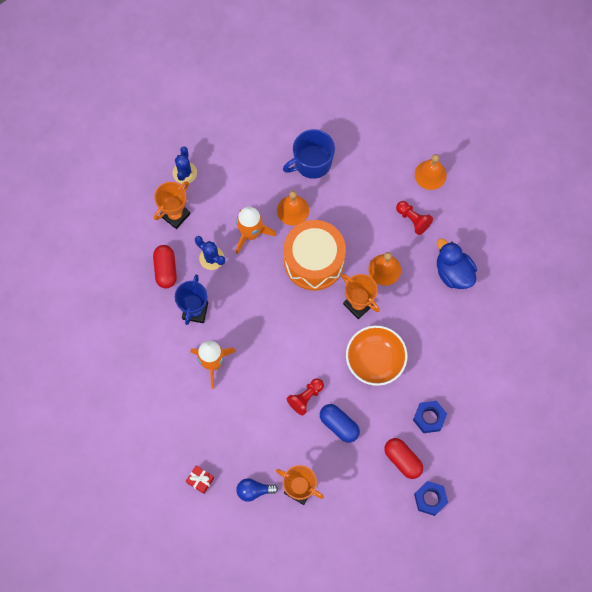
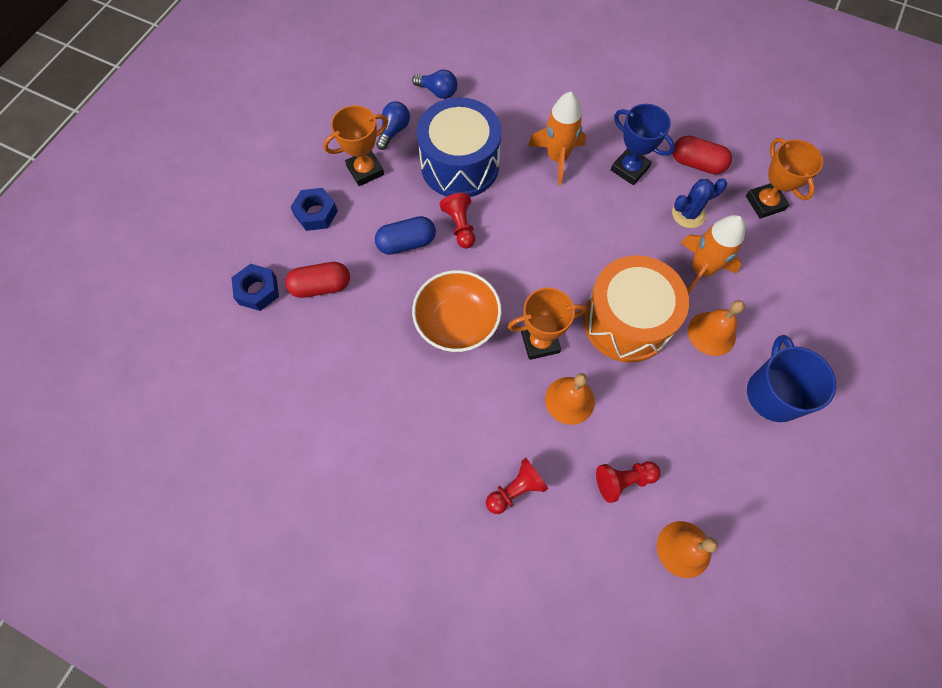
camera: 120 degrees right, 5 degrees down
(184, 173) = (820, 238): blue cactus -> none
(200, 480) = (438, 92): red gift -> blue light bulb
(257, 426) = (460, 165): none -> blue drum
(429, 418) = (347, 343): blue nut -> blue nut (316, 213)
(453, 272) = (516, 489): blue duck -> red pawn

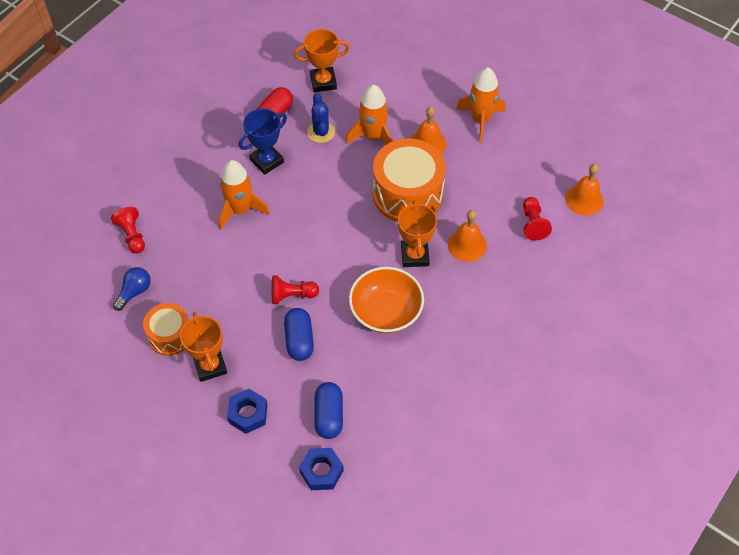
camera: 80 degrees left, 10 degrees down
(321, 286) = (329, 415): red capsule -> blue capsule
(394, 131) = (170, 336): blue light bulb -> orange drum
(460, 165) = (226, 286): blue drum -> none
(516, 489) = (532, 293): red pawn -> red pawn (132, 235)
(773, 393) = (480, 120): blue mug -> orange rocket

